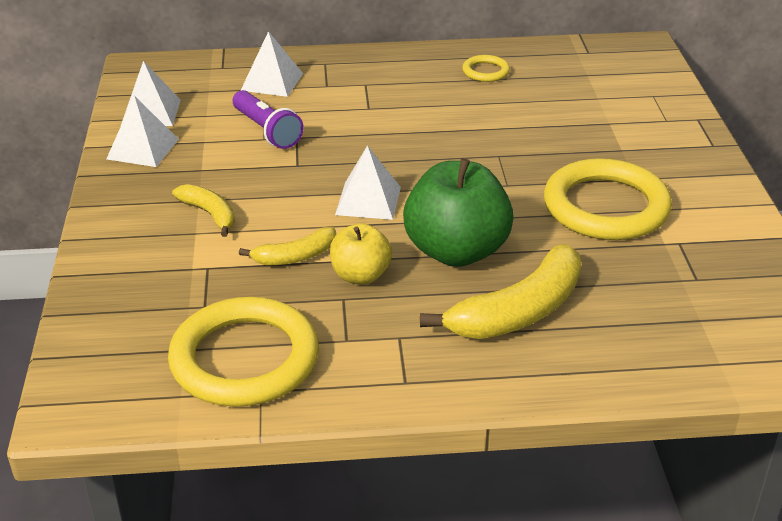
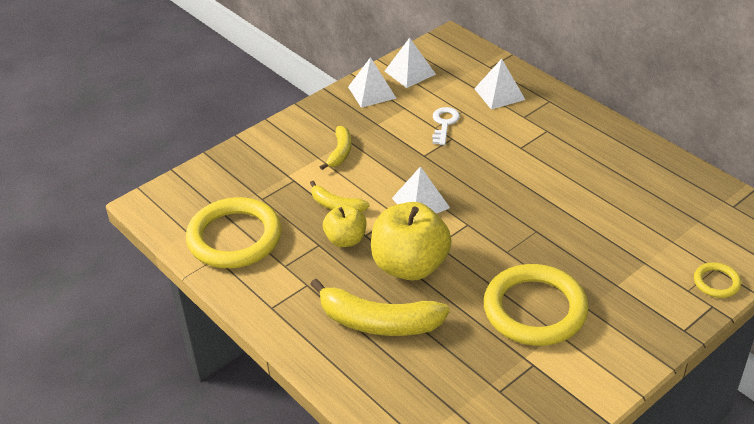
camera: 55 degrees right, 5 degrees up
(267, 131) = (444, 123): purple flashlight -> white key
(456, 251) = (410, 266): green apple -> yellow apple
(485, 71) = (634, 172): yellow ring -> yellow ring (716, 282)

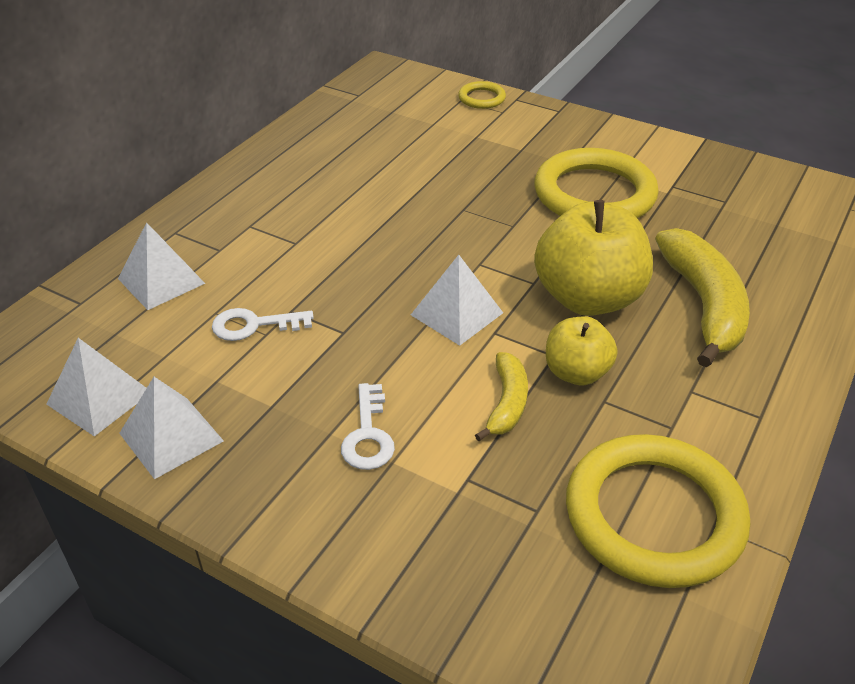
camera: 110 degrees left, 0 degrees up
(340, 152) = (368, 435): yellow banana -> white key

